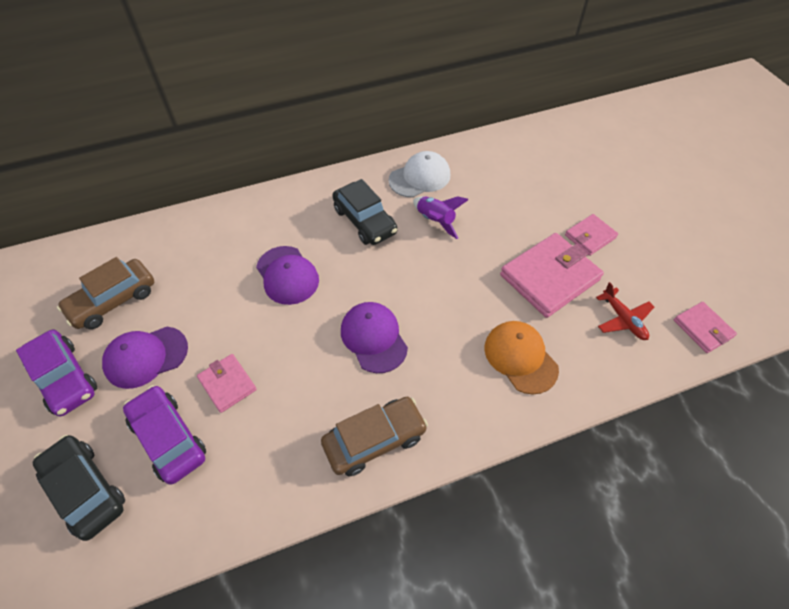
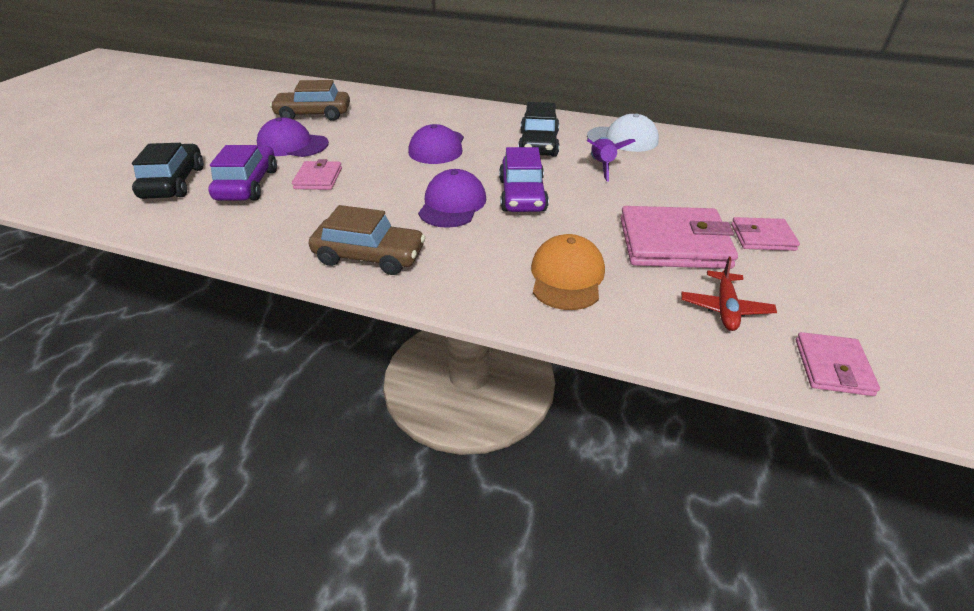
camera: 40 degrees right, 15 degrees down
(64, 378) = (239, 134): purple car -> purple car (522, 195)

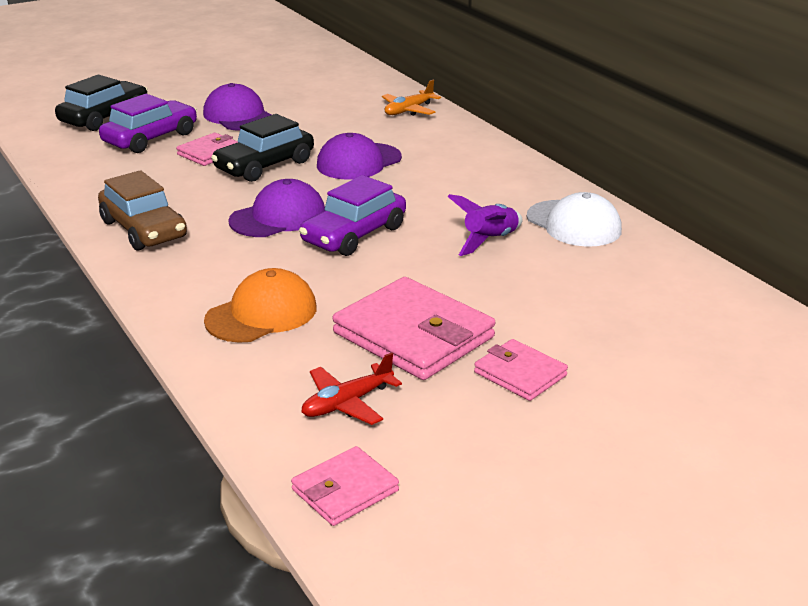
camera: 40 degrees right, 10 degrees down
(313, 115) = (302, 93): brown car -> none
(409, 104) = (409, 110): none -> orange plane
(538, 144) = (466, 195): black car -> black car (265, 165)

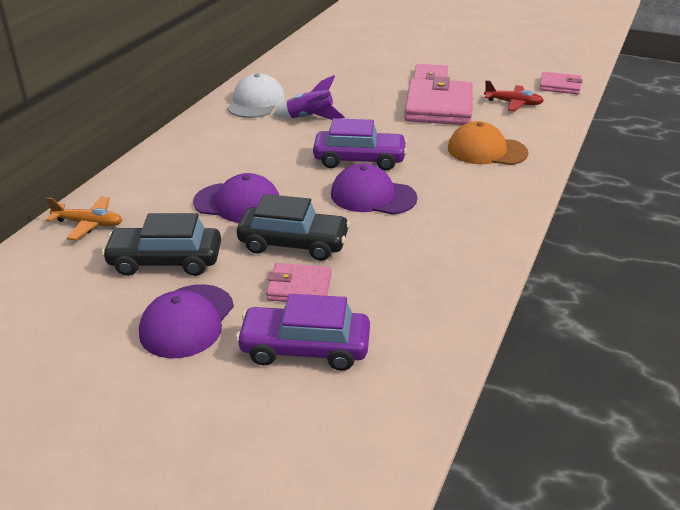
camera: 125 degrees left, 5 degrees up
(104, 117) = (283, 431): black car -> black car (165, 261)
(144, 229) = (466, 241): brown car -> none

